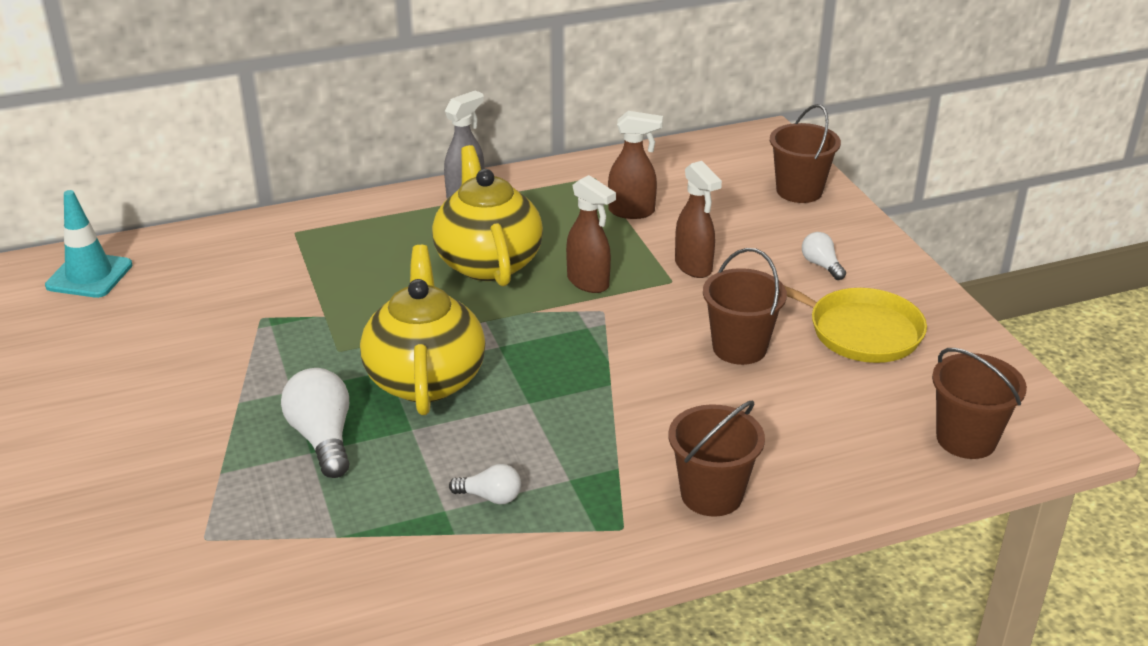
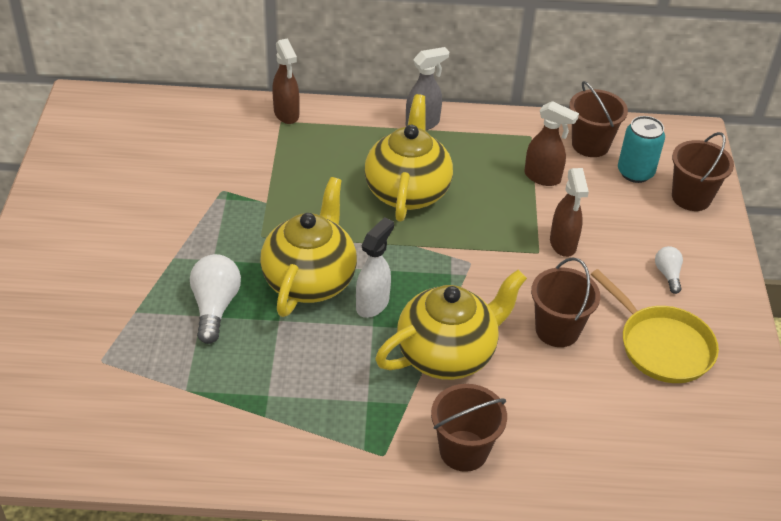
camera: 20 degrees right, 10 degrees up
(89, 275) = (124, 118): turquoise traffic cone -> none
(490, 497) = (304, 396): white light bulb -> none
(516, 381) = (373, 304): none -> white spray bottle
(588, 283) = (473, 233): brown spray bottle -> brown spray bottle (286, 114)
(633, 405) = (447, 354): none -> yellow teapot
(727, 183) = (635, 172): none -> turquoise can
(966, 439) = (690, 473): brown bucket -> brown bucket (590, 145)

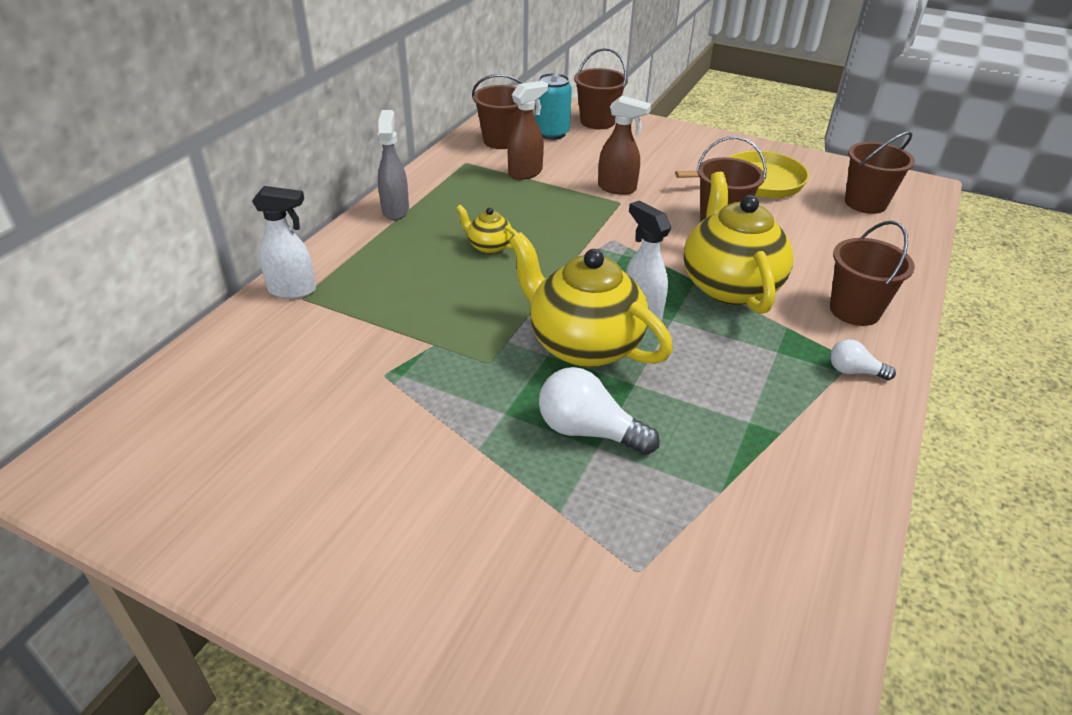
camera: 65 degrees left, 5 degrees down
(286, 114) = (293, 290): brown spray bottle -> white spray bottle
(407, 191) = (489, 246): yellow teapot -> yellow teapot, size x0.46
(667, 274) = (679, 156): white light bulb -> white light bulb (854, 371)
(687, 445) = (865, 203): none -> brown bucket

